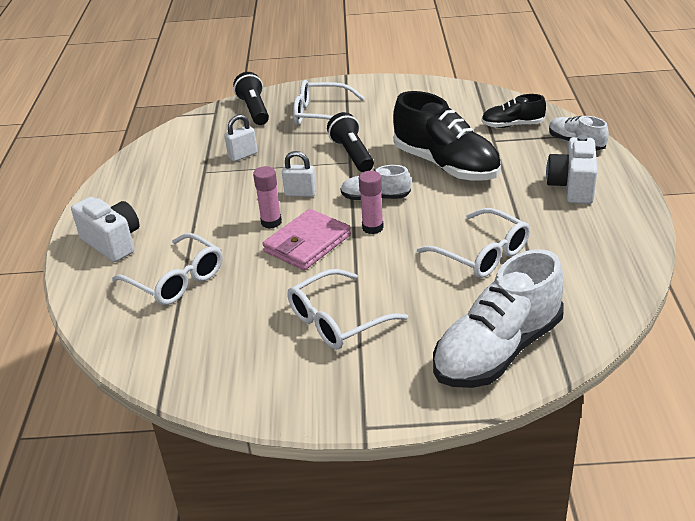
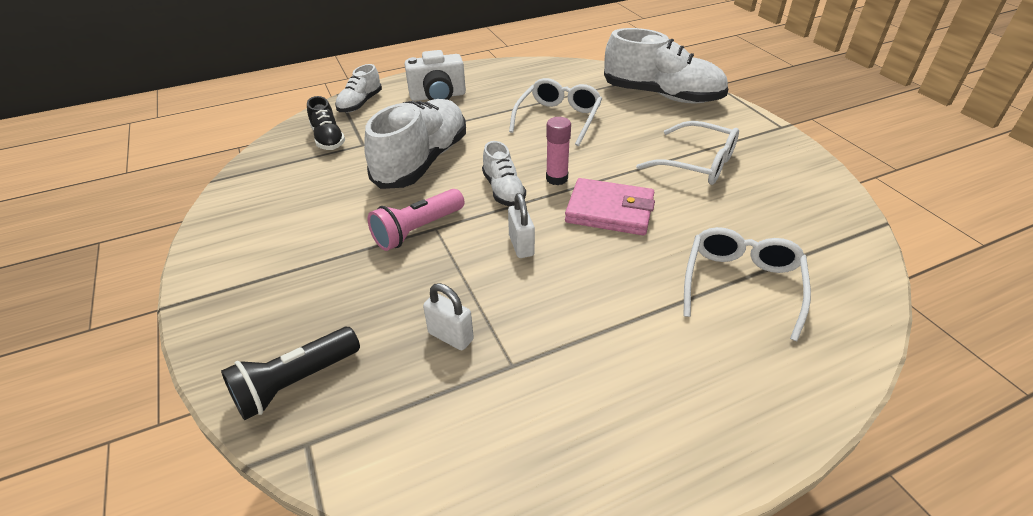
camera: 115 degrees left, 5 degrees up
(113, 243) = (735, 388): white camera -> none
(271, 222) = (590, 249): pink glue stick -> none
(321, 114) = (309, 292): white glasses -> none
(352, 154) = (417, 230): black flashlight -> pink flashlight
(446, 165) = (422, 161): black shoe -> white shoe

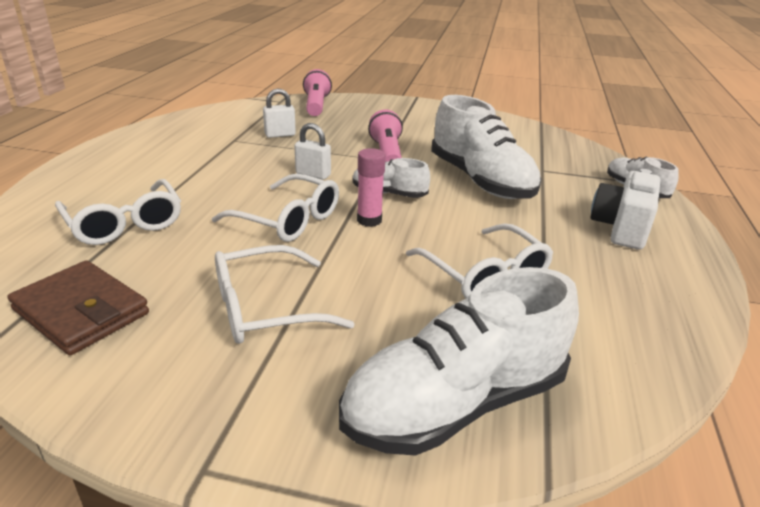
camera: 125 degrees right, 10 degrees down
(295, 383) = (316, 105): black flashlight -> pink flashlight
(328, 139) = (567, 161): black shoe -> none
(609, 211) = (288, 220): pink wallet -> white glasses
(810, 218) = (81, 312): none -> brown wallet

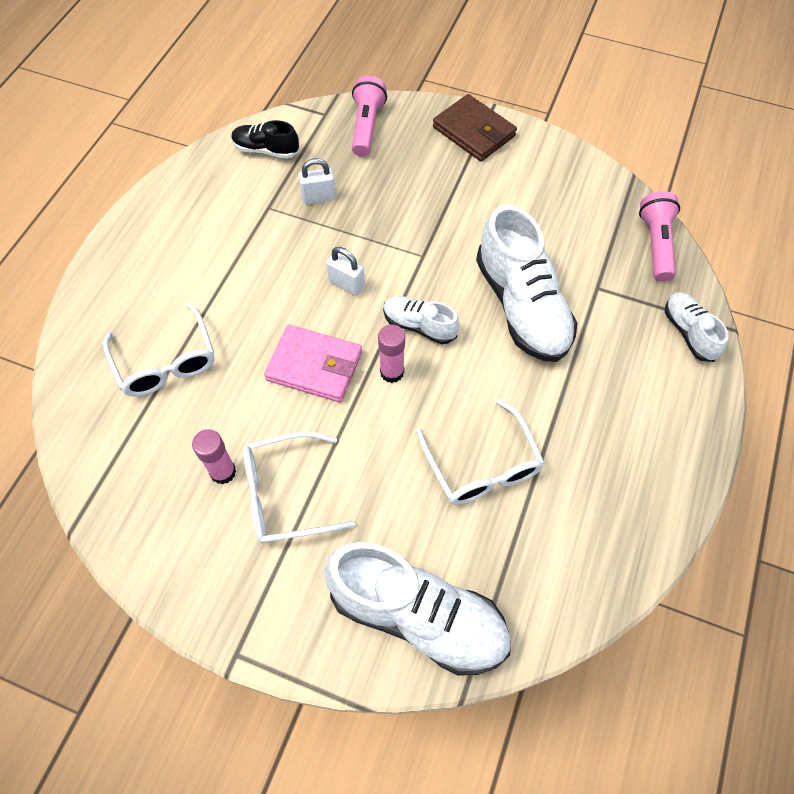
camera: 10 degrees right, 30 degrees up
(81, 312) = (142, 485): brown wallet -> brown wallet (474, 132)
(187, 296) = (223, 472): none -> pink glue stick
(230, 116) = (266, 150): none -> black shoe
(288, 220) = (314, 366): white glasses -> pink wallet
(387, 153) = (431, 245): pink flashlight -> pink flashlight (656, 244)
(455, 403) = (418, 616): white shoe -> white shoe turned 135 degrees counterclockwise
(621, 228) = (641, 404): white camera -> none

